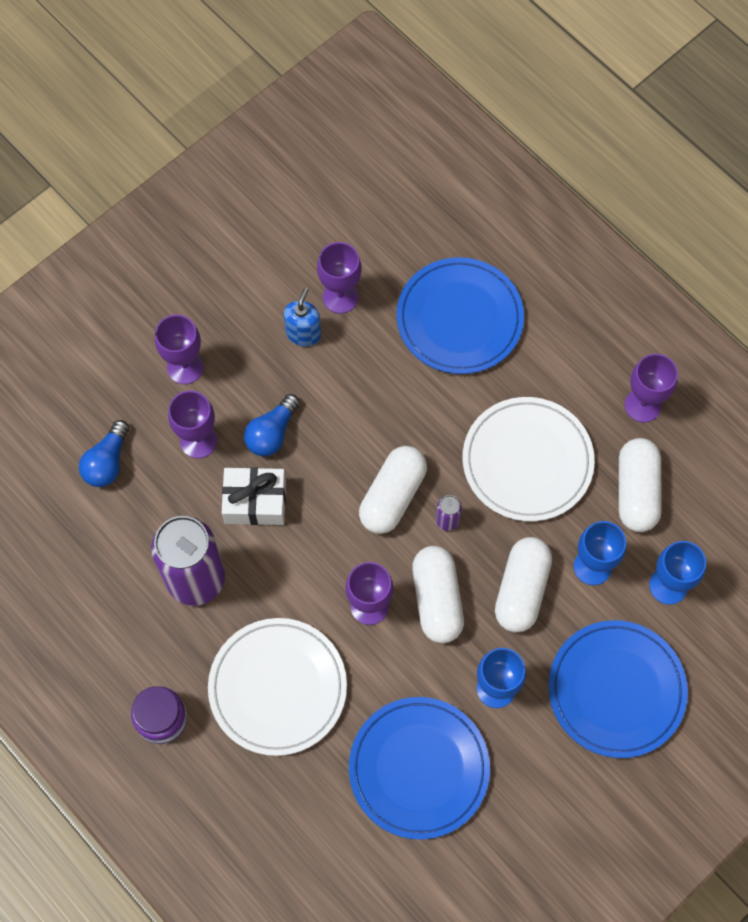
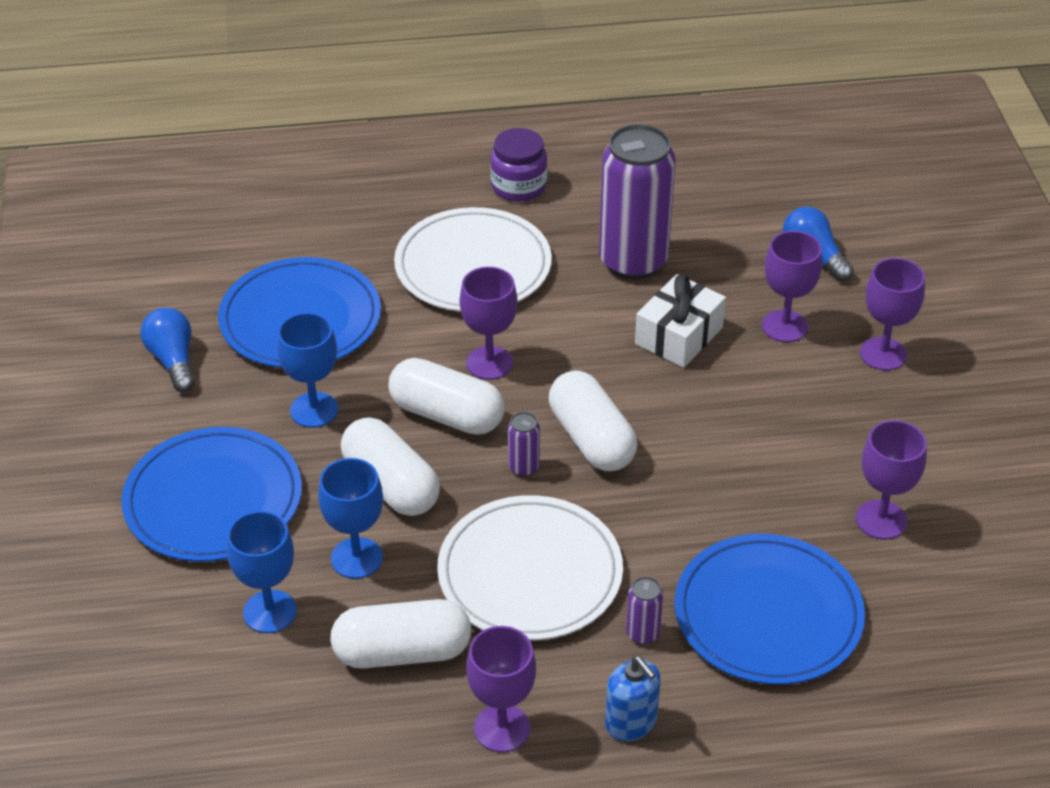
camera: 125 degrees right, 25 degrees down
(272, 433) = (747, 383): blue light bulb -> blue light bulb (173, 360)
(303, 333) = (855, 465): blue soap dispenser -> blue soap dispenser (631, 722)
(523, 374) = (642, 633): none -> purple can
(636, 491) = (402, 652): white capsule -> white capsule turned 45 degrees counterclockwise

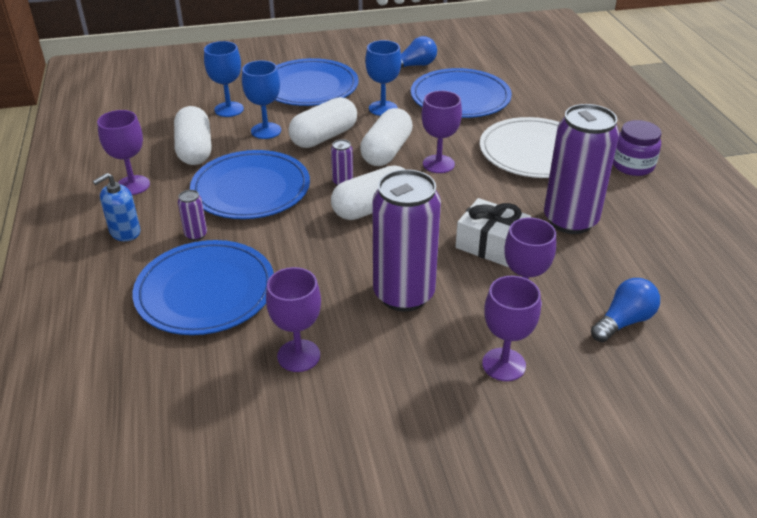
camera: 85 degrees right, 5 degrees down
(530, 573) = (251, 189): white plate -> blue plate
(772, 422) = (404, 294): none -> purple can

